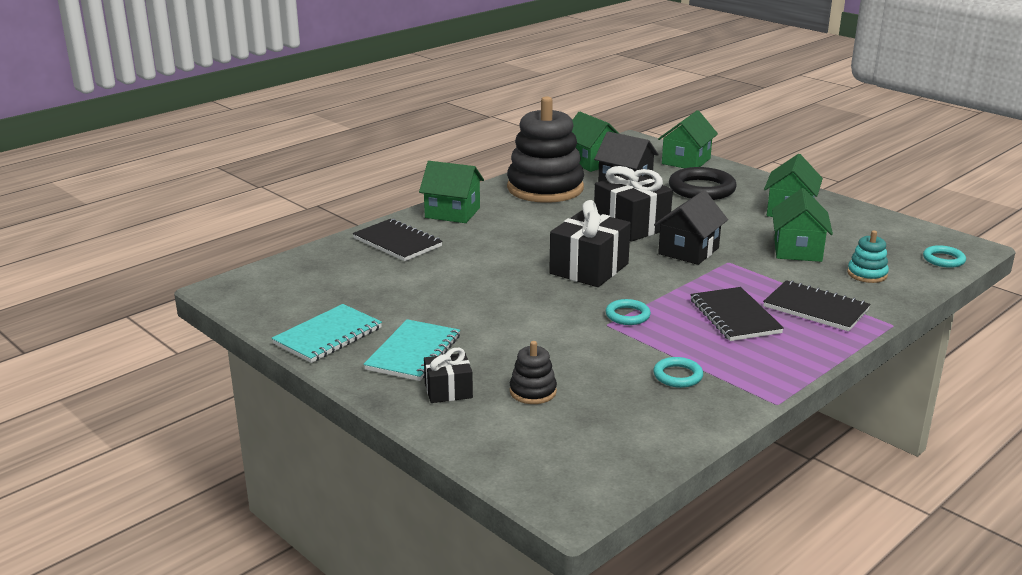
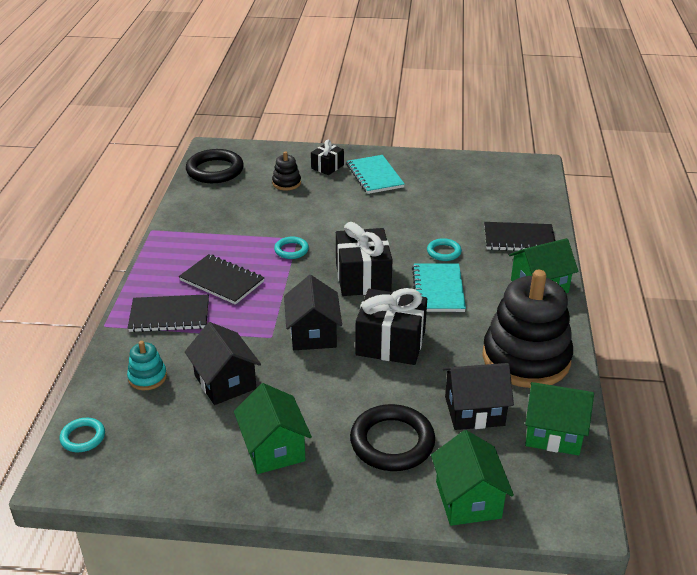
camera: 140 degrees right, 10 degrees up
(328, 336) = (431, 166): turquoise notebook -> turquoise notebook (438, 289)
(608, 457) = (215, 170): none -> black ring
(678, 376) = (220, 223): turquoise ring -> turquoise ring (443, 252)
(797, 250) = (225, 382): green house -> black house

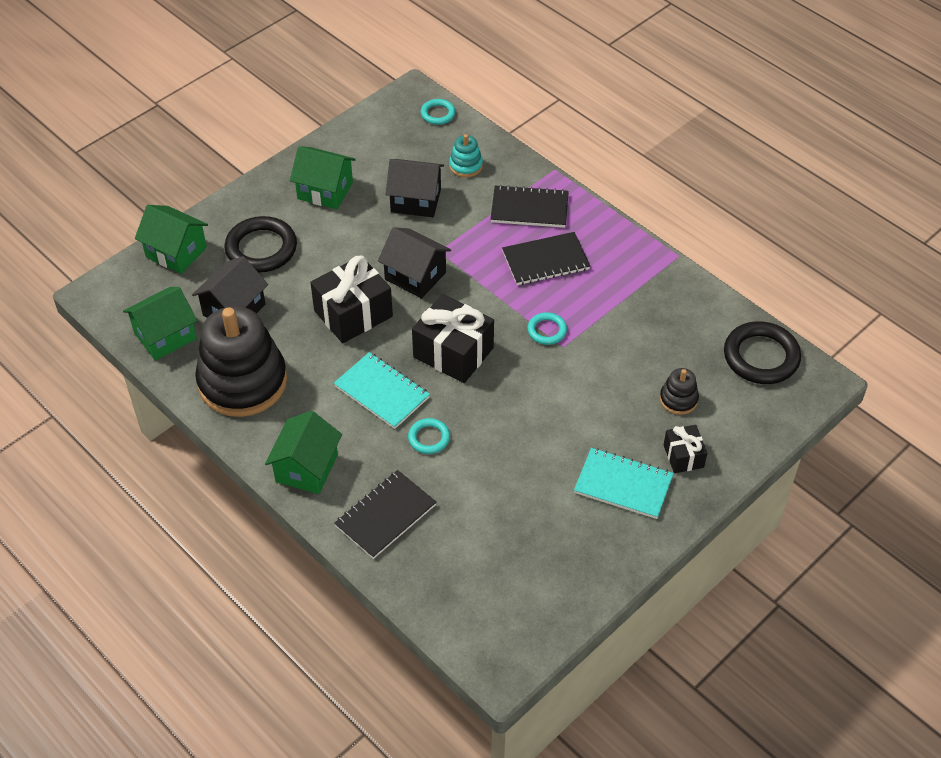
camera: 130 degrees right, 15 degrees up
(169, 315) = (529, 209): black notebook -> black notebook turned 60 degrees clockwise

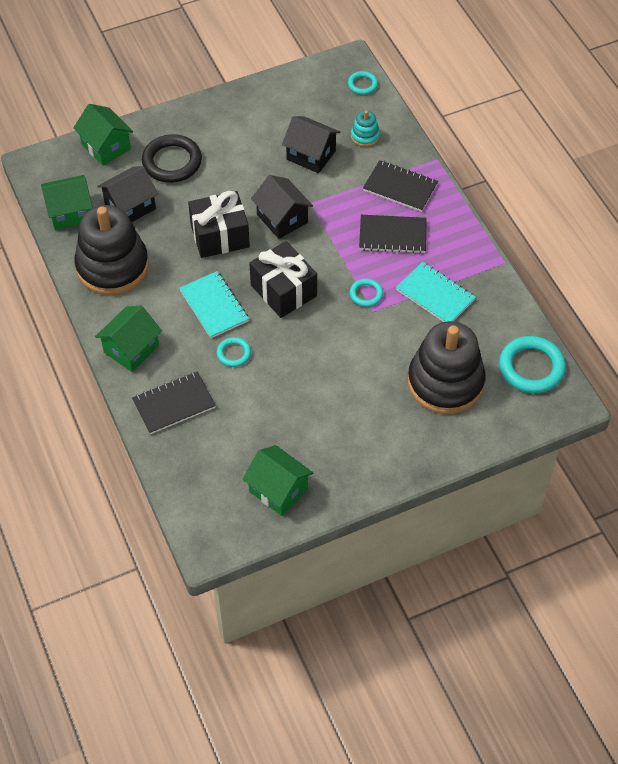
camera: 20 degrees right, 5 degrees up
(325, 191) = (242, 127): green house -> green house (278, 490)
(623, 485) = (367, 437): turquoise notebook -> turquoise notebook (435, 295)
(678, 399) = (445, 382): black stacking toy -> black stacking toy, size x2.34
(683, 456) = (427, 429): black gift -> none
(761, 357) = (531, 367): black ring -> turquoise ring

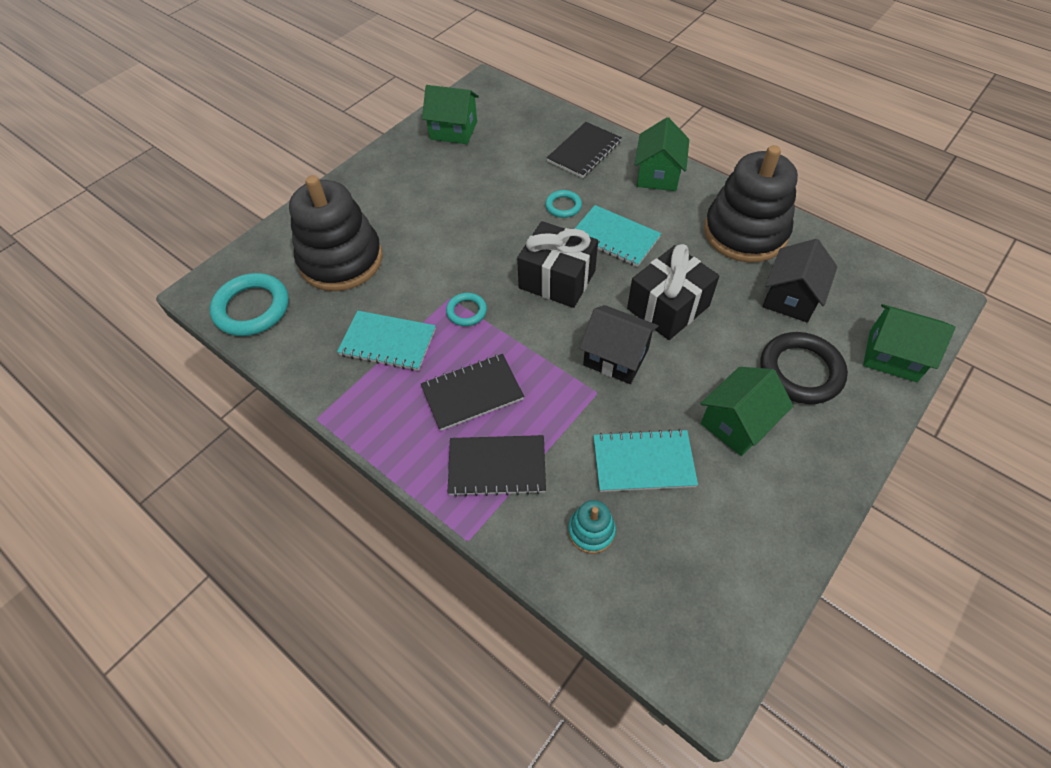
camera: 155 degrees right, 0 degrees up
(70, 213) = (842, 265): green house -> green house (737, 423)
(311, 155) = (643, 462): black house -> turquoise notebook
(362, 85) = (655, 636): turquoise ring -> none

